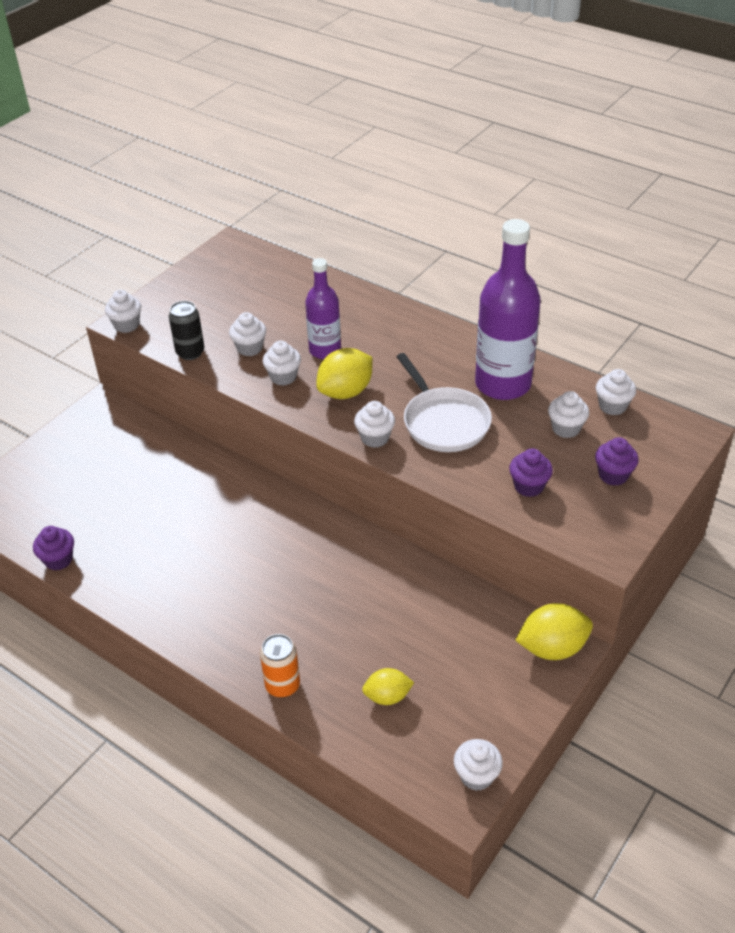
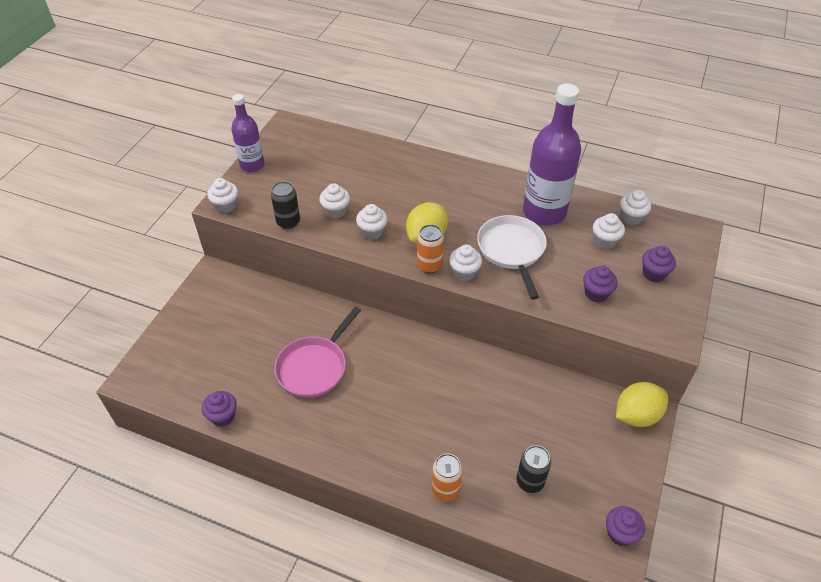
camera: 15 degrees left, 5 degrees up
(180, 525) = (314, 367): none -> pink pan
(325, 350) = (397, 204): purple bottle -> purple bottle (252, 165)
(336, 424) = (429, 266): none -> orange can
(387, 696) = (530, 481): yellow lemon -> black can
(443, 422) = (512, 250): white pan -> white pan turned 150 degrees counterclockwise
(476, 776) = (620, 533): white cupcake -> purple cupcake

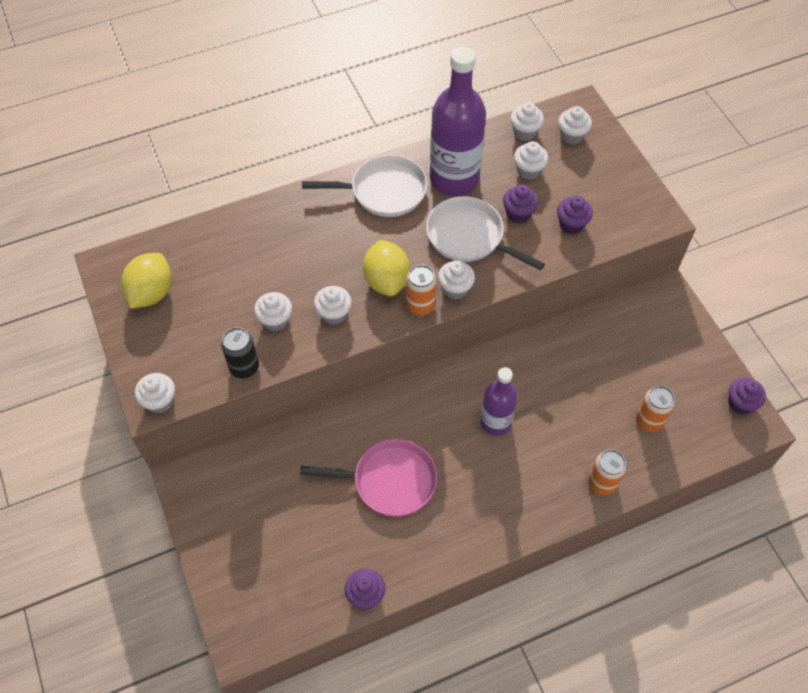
camera: 45 degrees left, 10 degrees up
(252, 165) = (129, 337): purple bottle -> purple bottle (495, 422)
(314, 367) = (389, 481): pink pan -> pink pan turned 75 degrees counterclockwise
(488, 189) = (383, 191): none -> white pan
(530, 481) = (649, 421): black can -> orange can
(636, 415) = (662, 303): yellow lemon -> yellow lemon (151, 293)
(654, 274) = (592, 173): purple cupcake -> purple cupcake (518, 214)
(666, 242) = (572, 136): none -> white cupcake

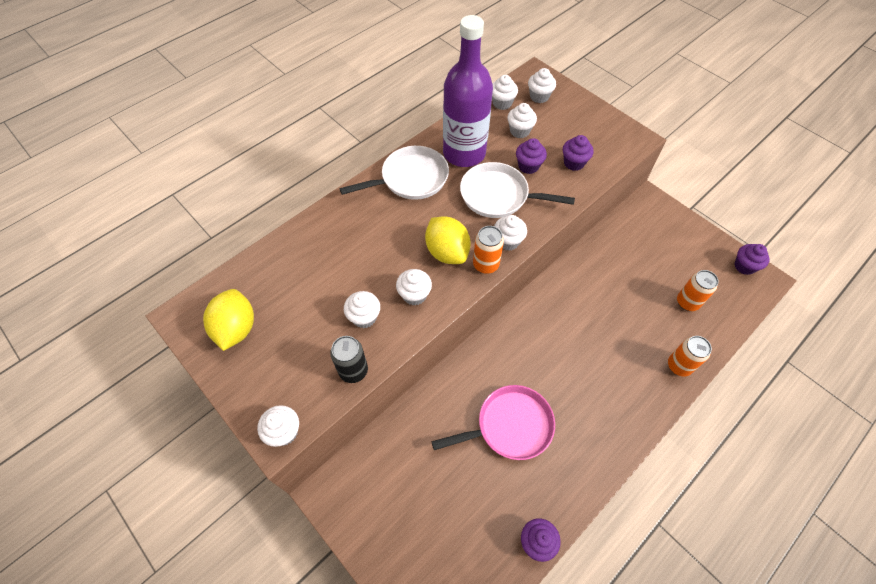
camera: 20 degrees left, 0 degrees up
(495, 422) = (572, 343): purple bottle -> none

